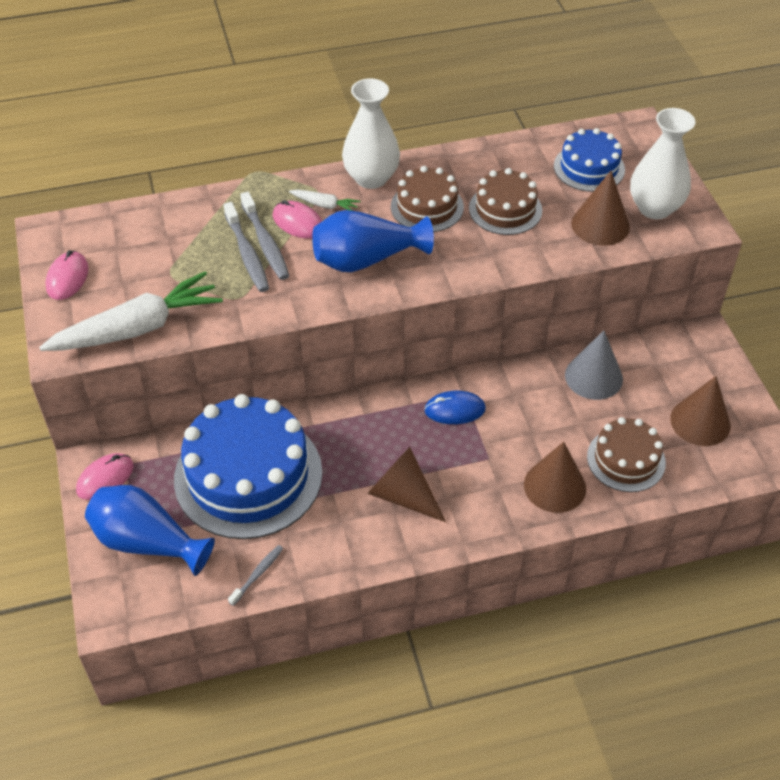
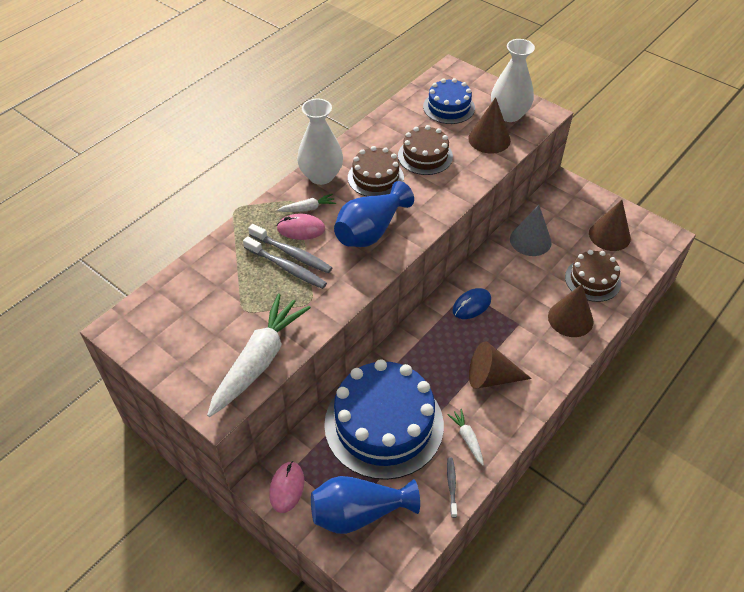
camera: 35 degrees left, 0 degrees up
(67, 278) = (169, 354): pink mouse -> none
(317, 540) = (467, 439): none -> white carrot

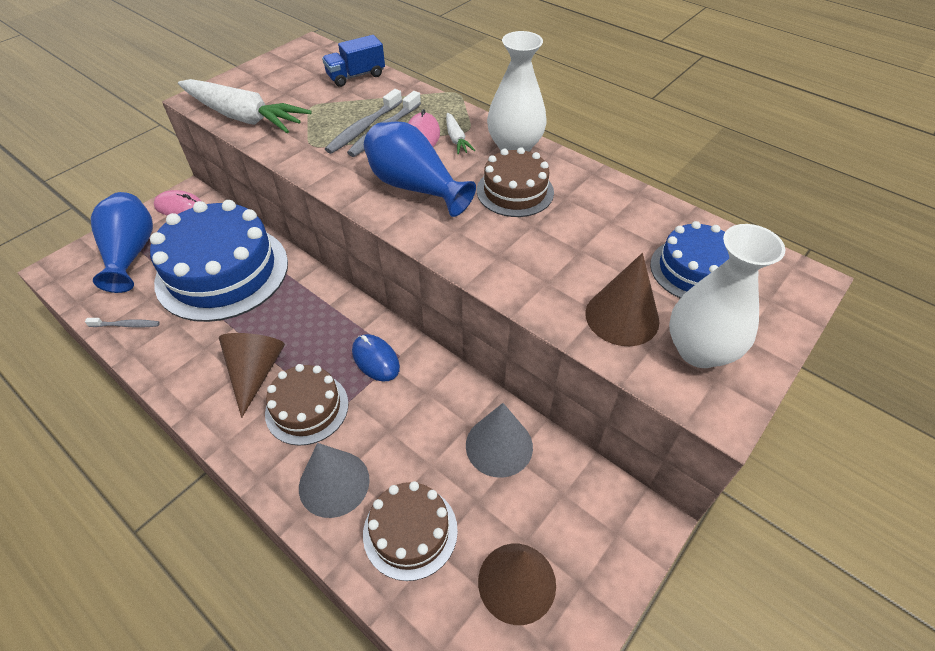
camera: 90 degrees right, 0 degrees up
(193, 281) = (356, 76): none -> blue truck
(425, 156) = (566, 239): brown cake -> brown cake (307, 408)
(467, 439) = (178, 342): white carrot -> none
(570, 319) = (334, 483): brown cone -> grey cone

